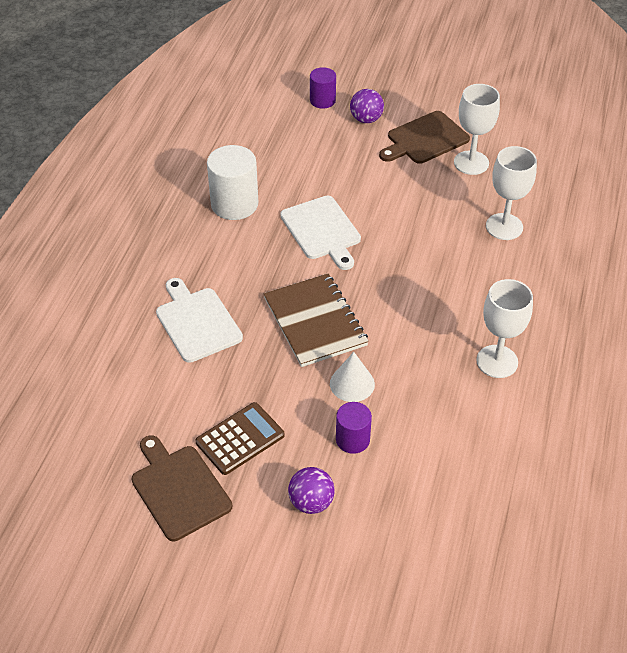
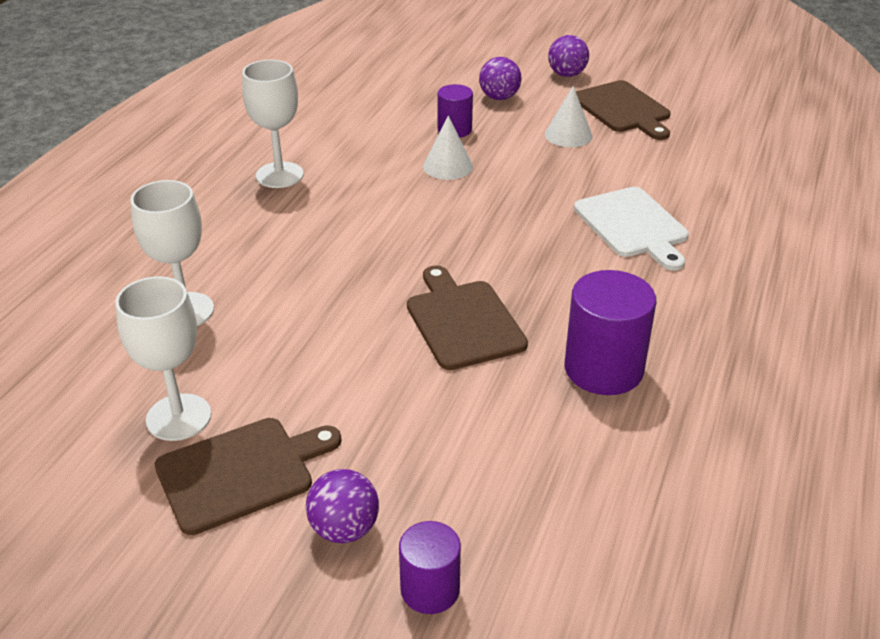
camera: 175 degrees left, 10 degrees down
(234, 204) = (603, 369): white cylinder -> purple cylinder
(234, 559) = (567, 74): none -> purple ball
(240, 439) = (568, 135): brown calculator -> white cone
(315, 322) = (484, 218): brown notebook -> none
(322, 230) = (463, 321): white cutting board -> brown cutting board

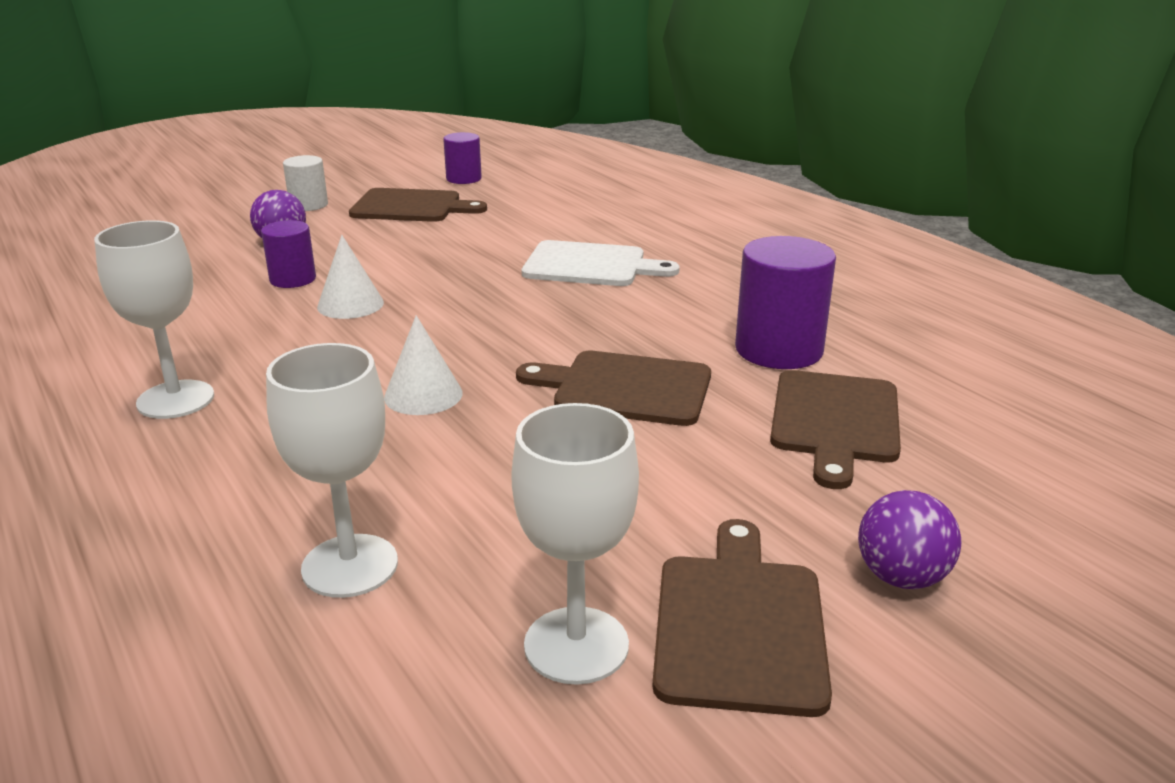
camera: 55 degrees left, 10 degrees down
(430, 589) = (1031, 552): purple cylinder -> purple cylinder (464, 179)
(520, 435) = (835, 421): none -> brown cutting board
(567, 74) = (308, 205): purple ball -> white cylinder
(568, 135) = (407, 239): white cone -> white cone (423, 395)

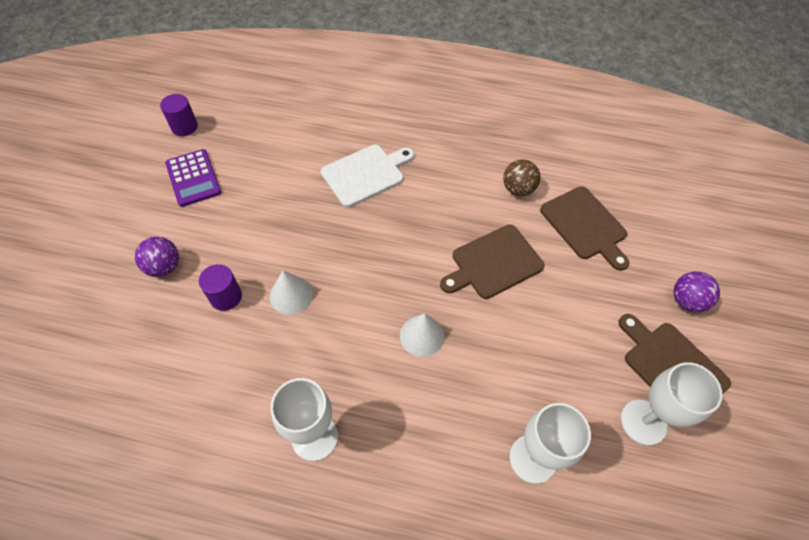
camera: 45 degrees left, 30 degrees up
(308, 205) = (122, 217): white cylinder -> none
(411, 207) = (193, 178): brown cutting board -> purple calculator
(779, 350) = (518, 189): purple cylinder -> brown ball

